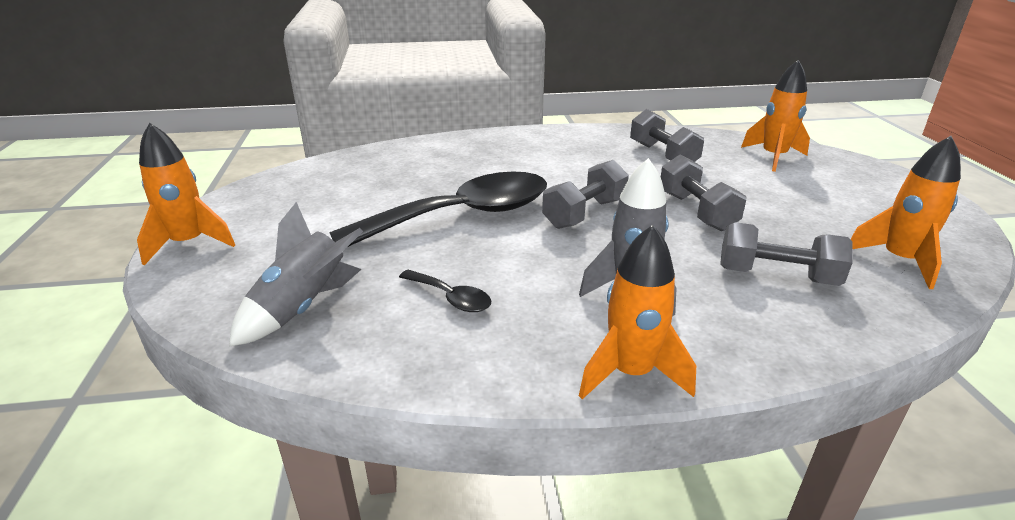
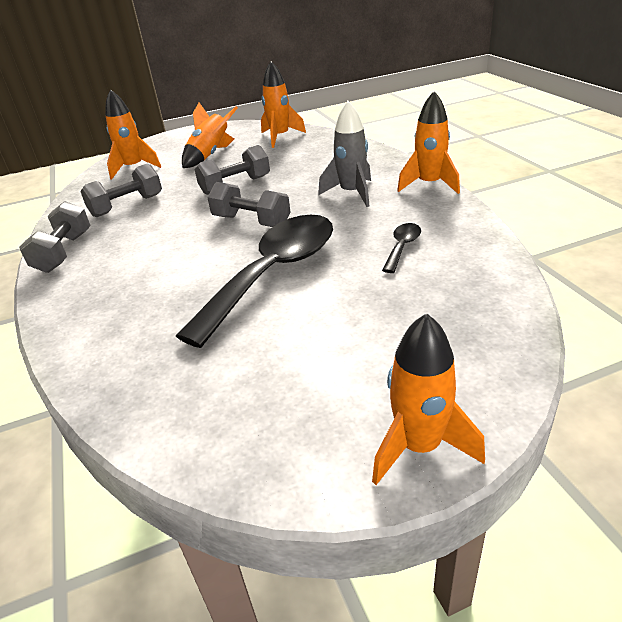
camera: 100 degrees left, 5 degrees up
(303, 308) = (463, 305): grey rocket -> none
(462, 216) = (274, 273): black spoon -> black spoon turned 75 degrees clockwise
(777, 276) = (312, 160): grey dumbbell -> grey dumbbell (64, 252)
(814, 201) = (210, 155): none -> orange rocket

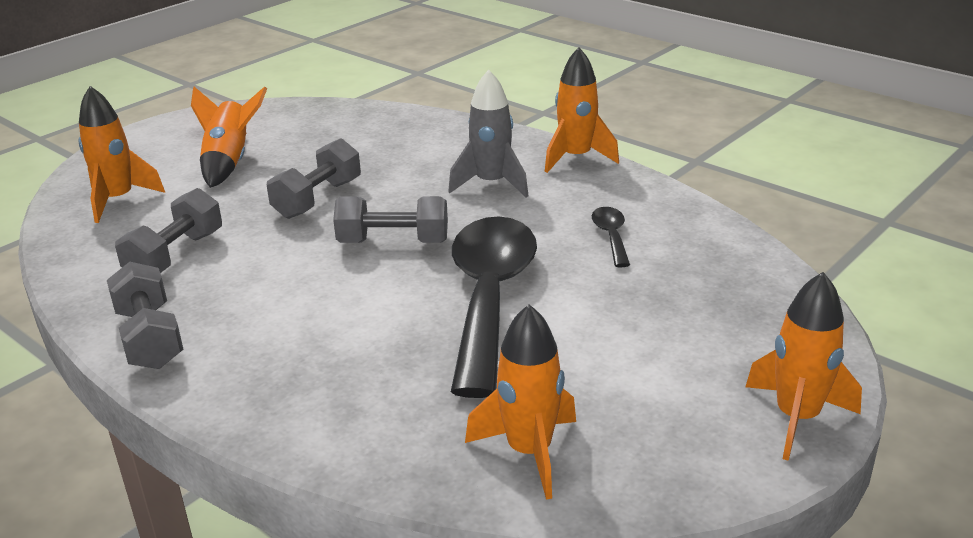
camera: 30 degrees left, 5 degrees down
(280, 137) = (312, 122): orange rocket -> orange rocket (529, 452)

